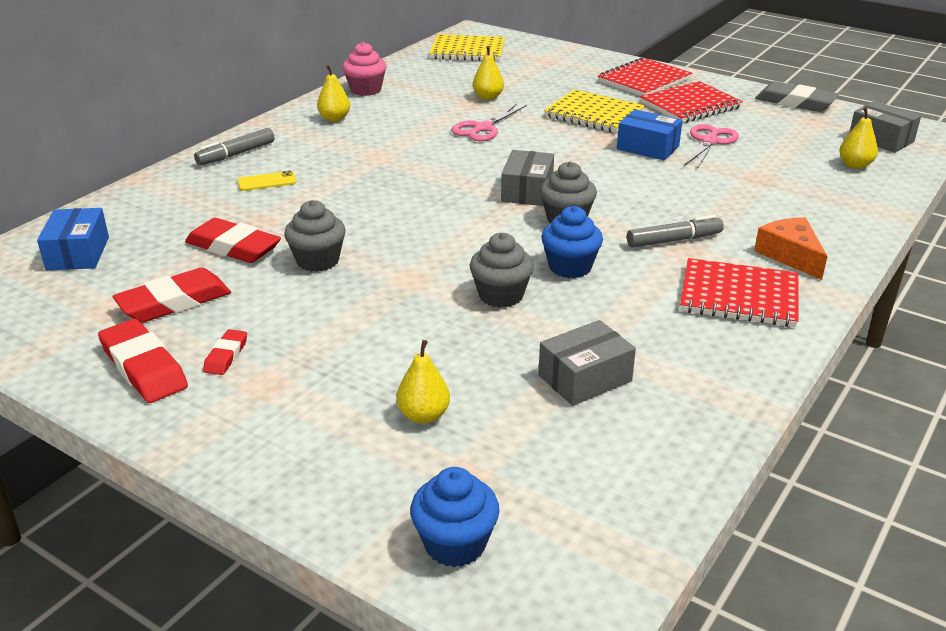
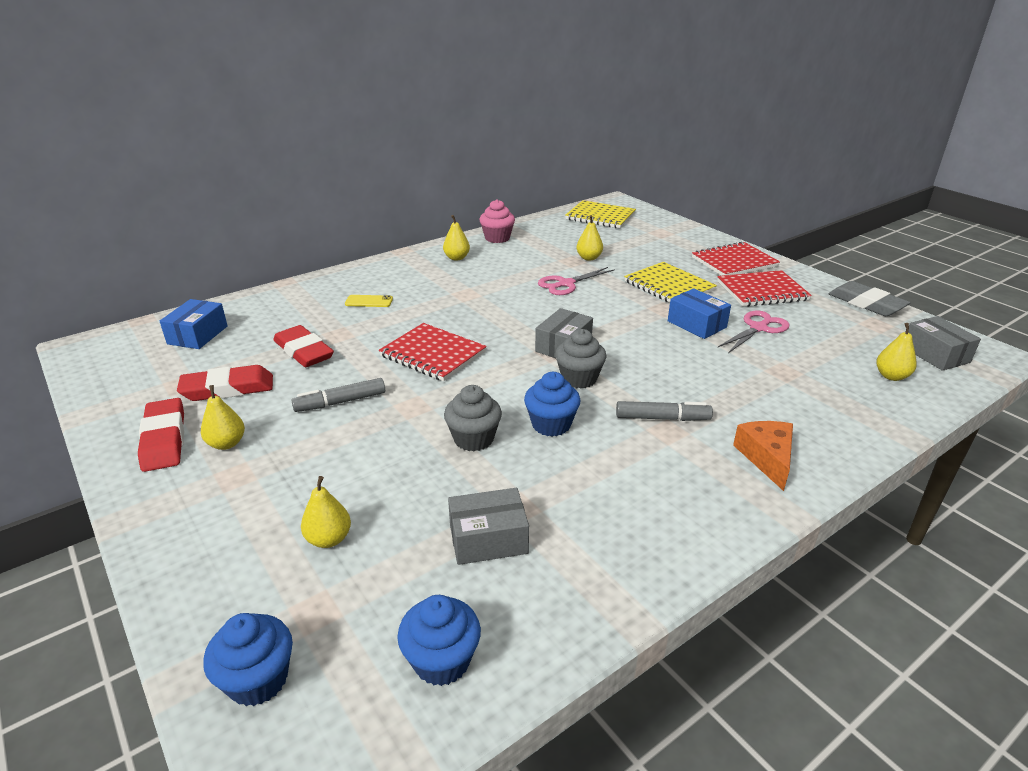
camera: 20 degrees right, 0 degrees up
(226, 356) = (226, 443): red eraser -> yellow pear
(236, 154) = (364, 275): grey marker -> grey marker (340, 402)
(318, 261) = (354, 375): grey cupcake -> none
(618, 483) = (441, 661): none -> blue cupcake
(739, 296) = (688, 489): red notebook -> red notebook (433, 354)

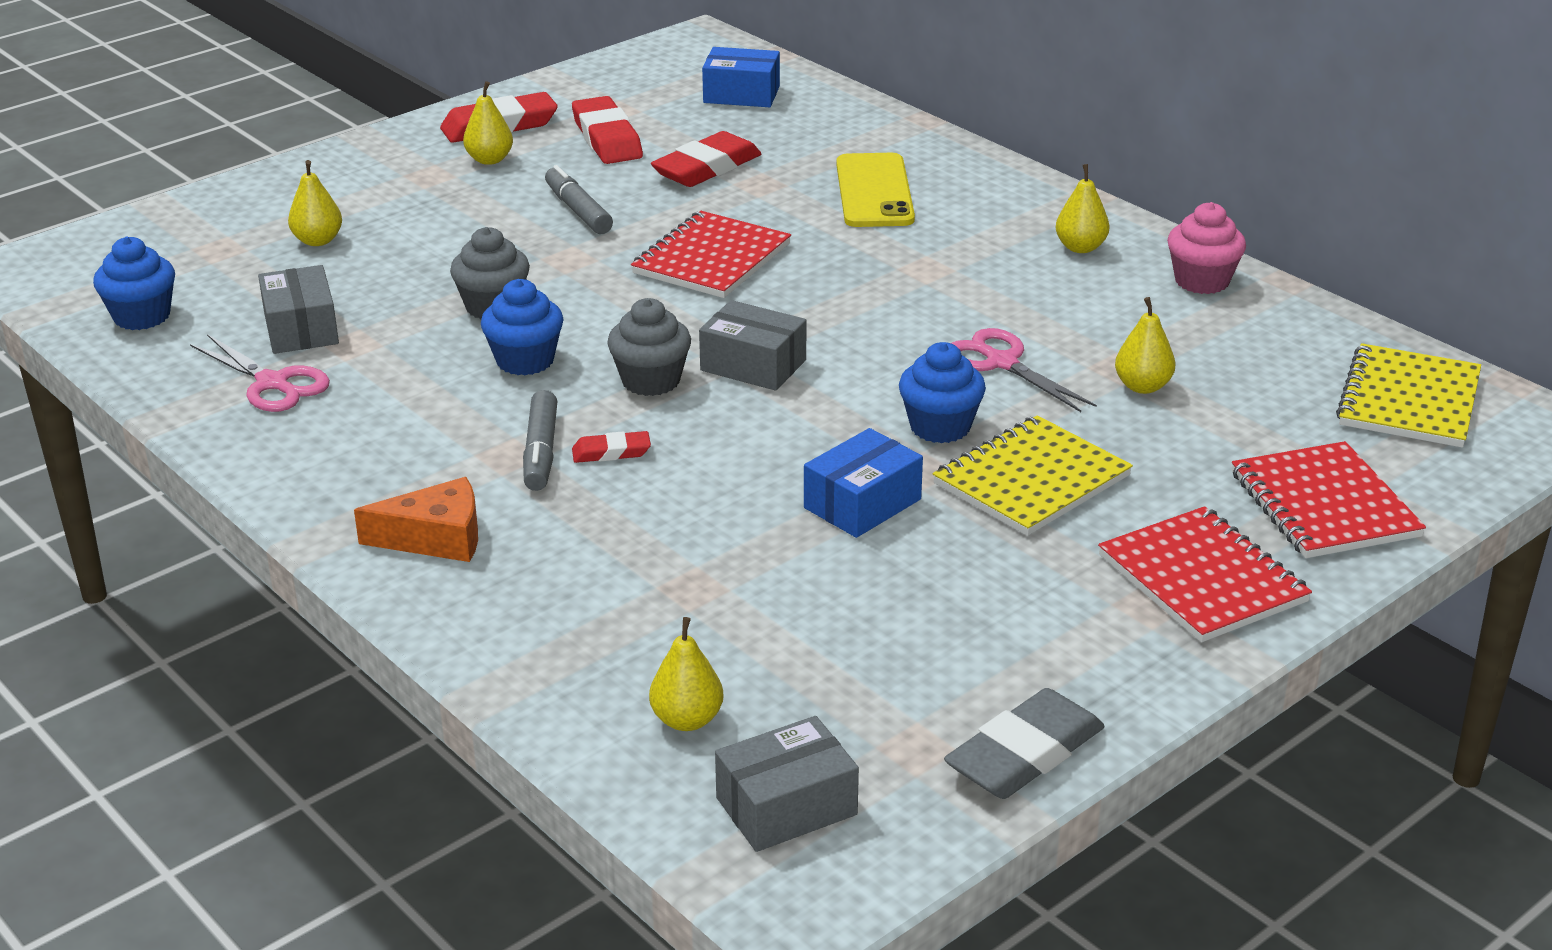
camera: 85 degrees right, 0 degrees up
(258, 680) = (147, 236): blue cupcake -> blue cupcake (940, 427)
(369, 301) = (874, 191): yellow phone -> yellow phone, size x1.94
(660, 393) = (611, 452): none -> red eraser
(758, 328) = (862, 577): pink scissors -> pink scissors (272, 383)
(762, 291) = (1046, 602): red notebook -> red notebook (1324, 505)

